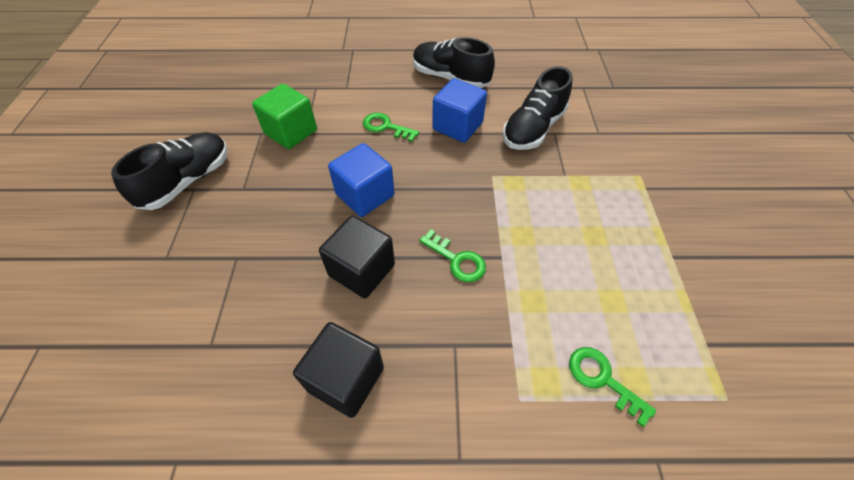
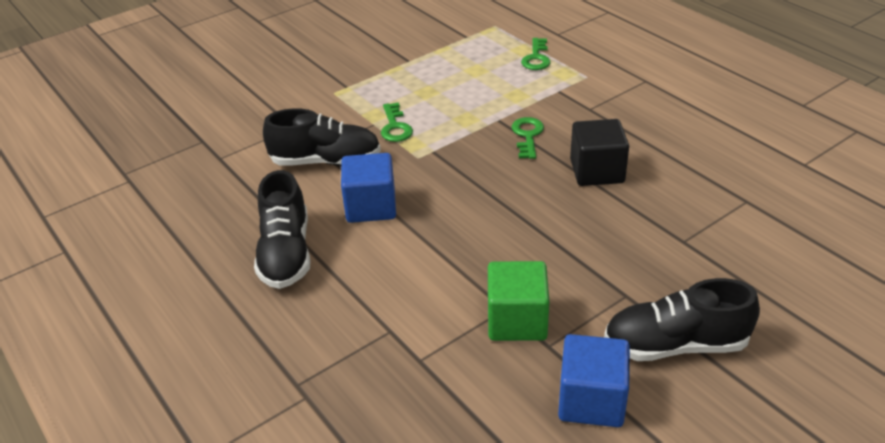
camera: 125 degrees left, 15 degrees down
(346, 379) = (670, 134): black cube -> none
(365, 195) = (529, 212): blue cube -> blue cube (591, 400)
(386, 127) = (426, 253): green key -> green key (395, 127)

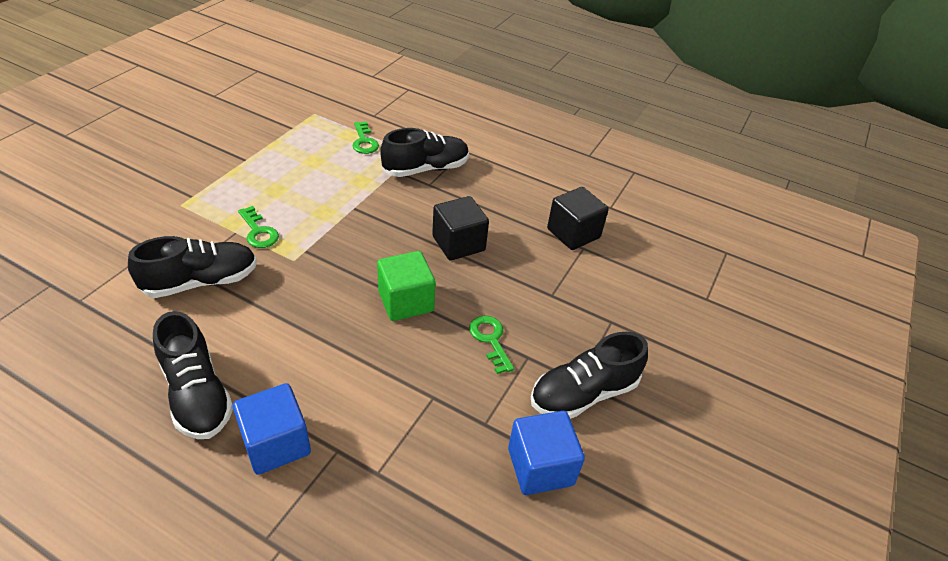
camera: 30 degrees left, 5 degrees up
(371, 206) = (267, 322): blue cube -> blue cube (276, 443)
(517, 321) = (449, 407): green cube -> green cube (406, 301)
(527, 136) = (386, 219): green key -> green key (490, 340)
(592, 93) = (426, 169): none -> black shoe
(741, 184) = (573, 233): none -> black cube

